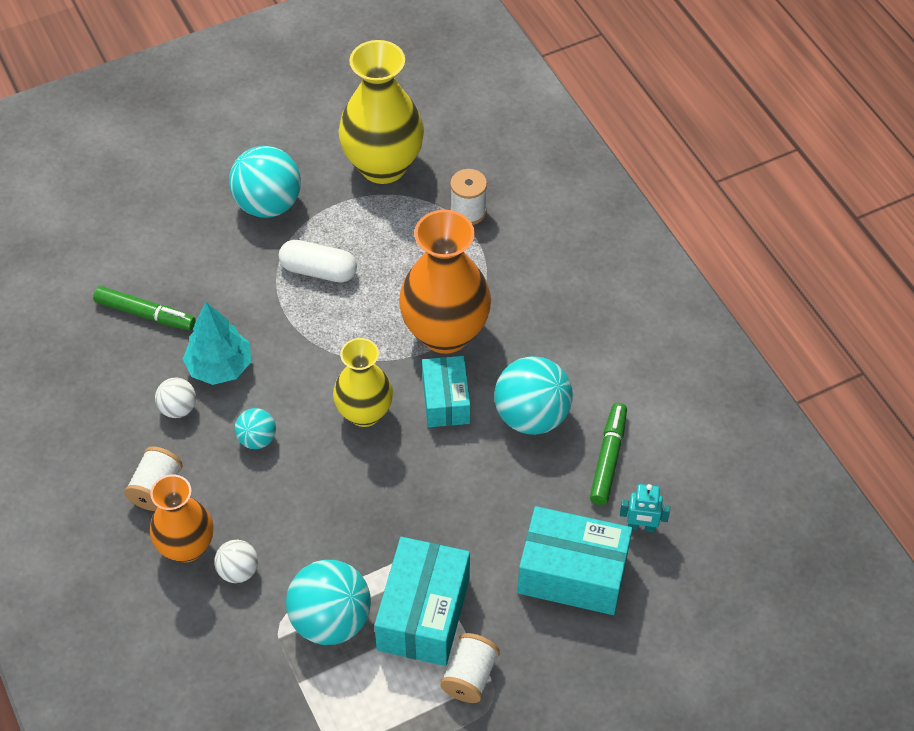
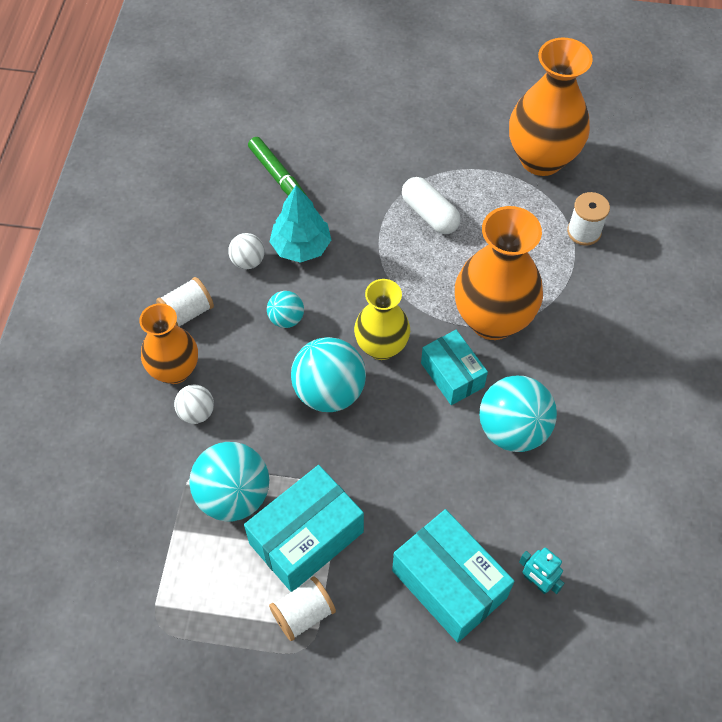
camera: 35 degrees right, 5 degrees up
(268, 204) = (429, 142): turquoise ball -> turquoise ball (329, 392)
(383, 166) = (541, 159): yellow vase -> orange vase
(446, 401) = (452, 375): turquoise box -> turquoise box turned 60 degrees counterclockwise
(608, 458) = (551, 505): green marker -> none

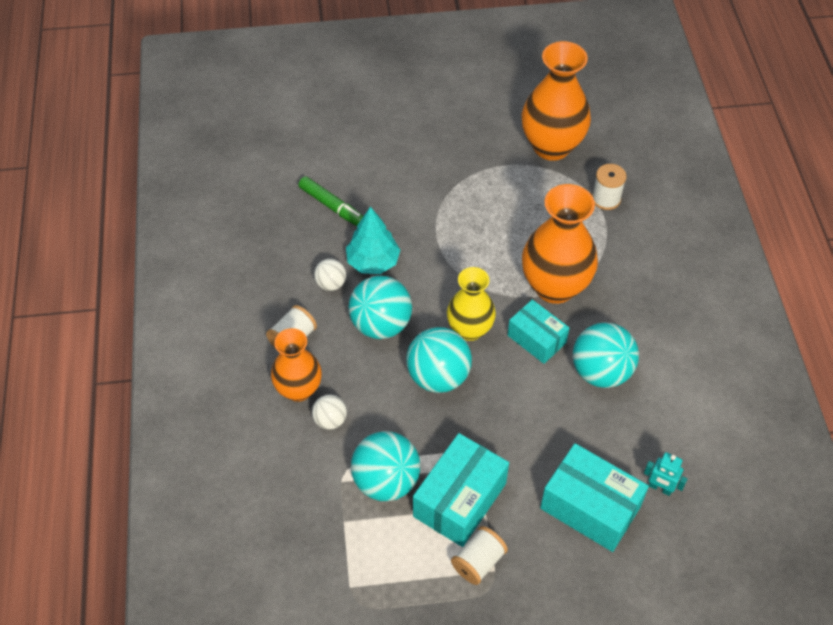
camera: 15 degrees left, 5 degrees down
(286, 319) = (381, 324): turquoise ball -> turquoise ball, size x1.90
(430, 214) = (473, 211): white capsule -> none

